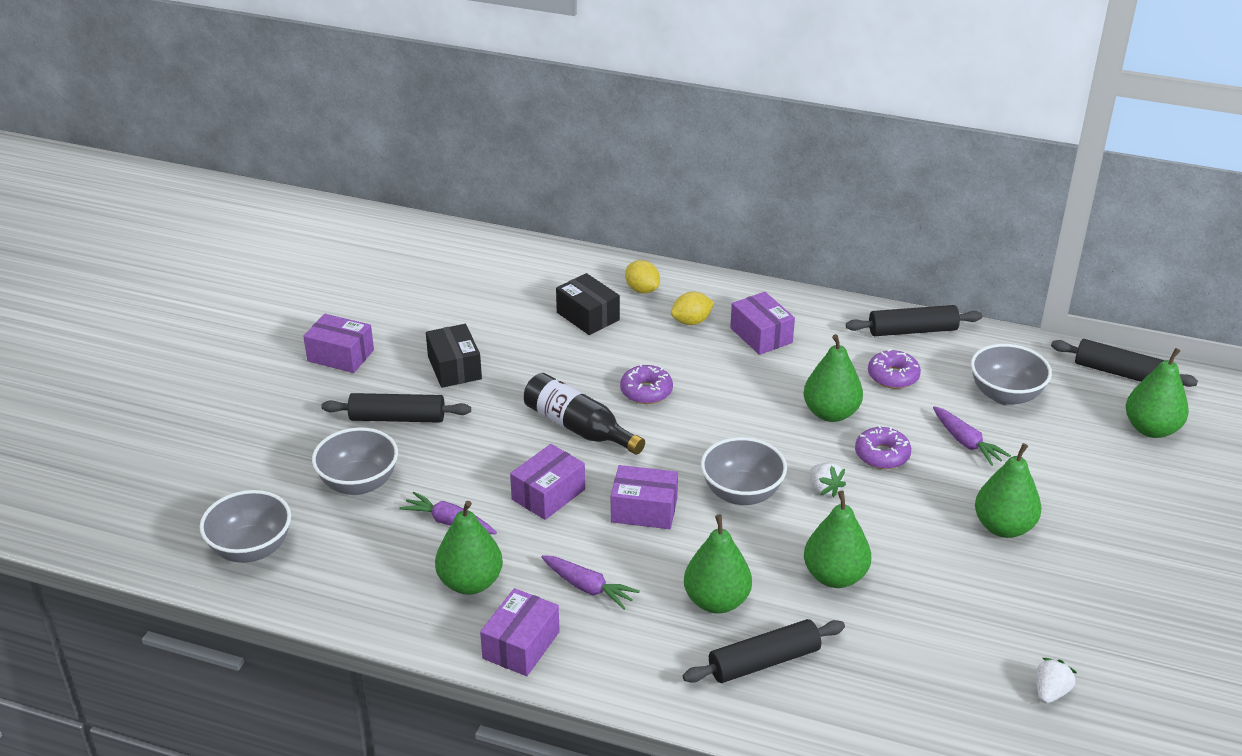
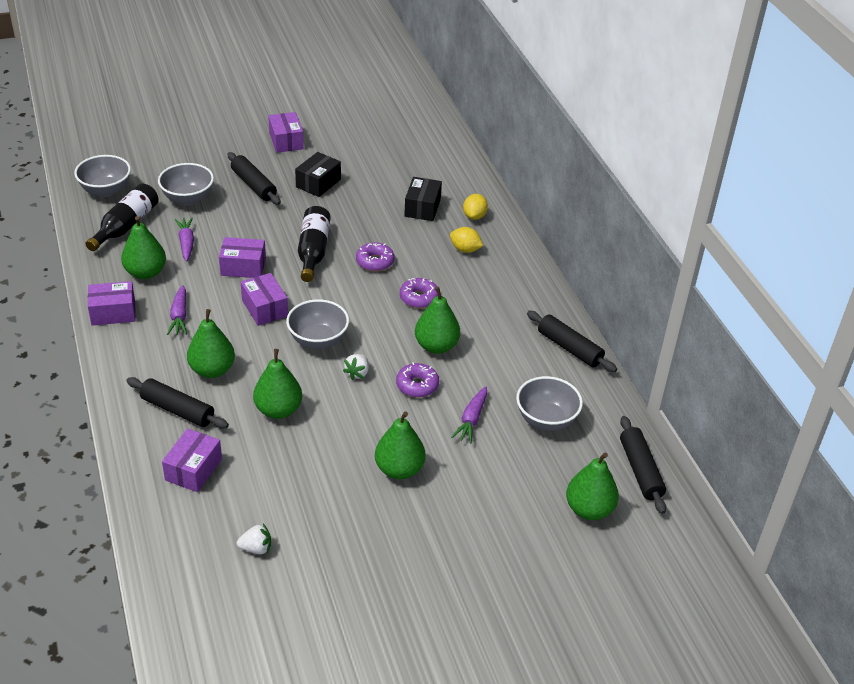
camera: 50 degrees right, 5 degrees up
(352, 561) = (126, 226): none -> black bottle
(761, 335) = (484, 284): purple box -> purple box (193, 469)
(893, 376) = (507, 358): purple donut -> purple donut (419, 298)

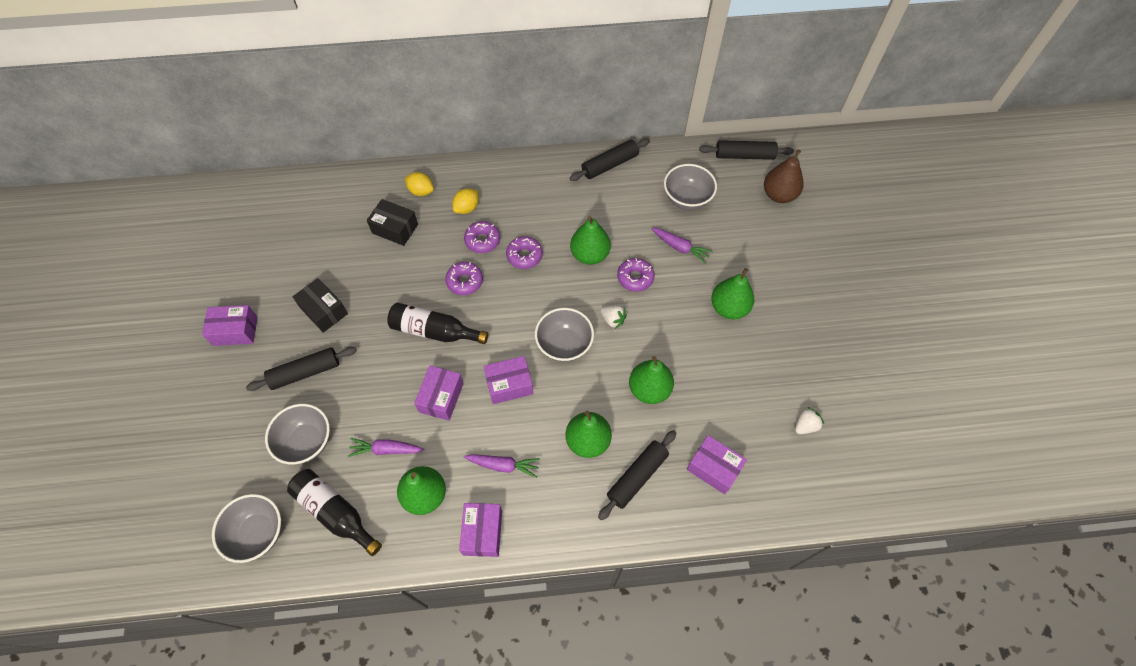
camera: 75 degrees left, 20 degrees up
(256, 548) = (805, 425): white strawberry -> white strawberry turned 45 degrees clockwise
(428, 266) = (482, 240): none -> purple donut
(589, 509) = (779, 195): green pear -> brown pear

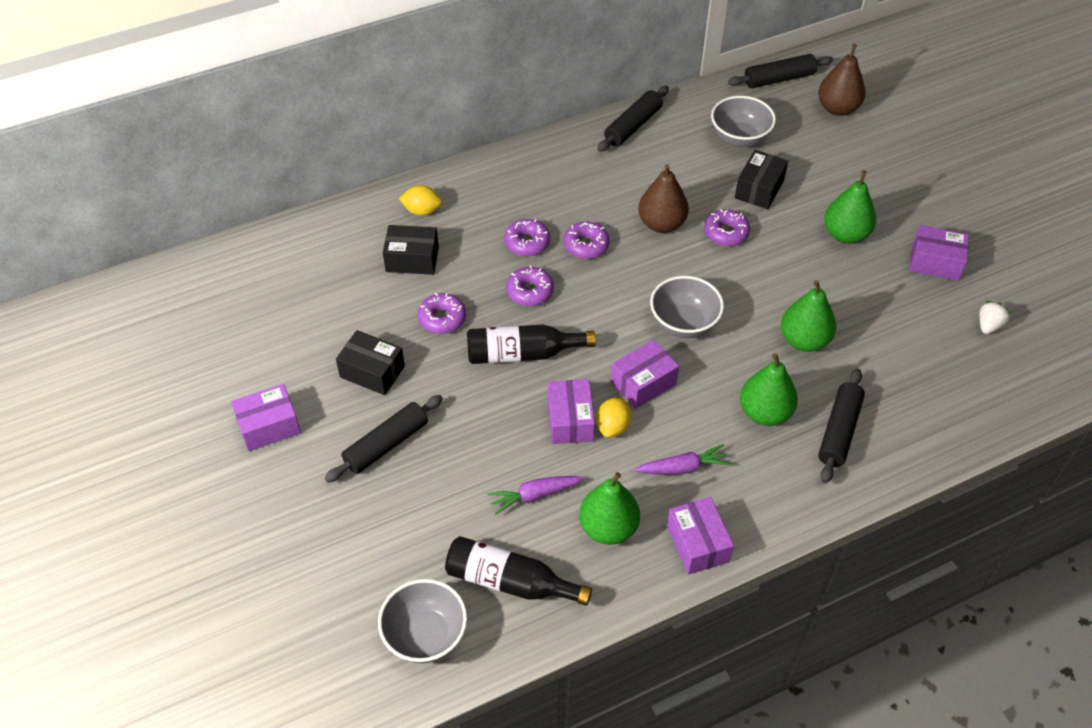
camera: 20 degrees left, 10 degrees down
(306, 442) = (431, 518): grey bowl -> none
(392, 284) = (442, 319): none -> purple donut
(467, 208) = (489, 214): yellow lemon -> yellow lemon (613, 427)
(589, 255) = (661, 224): green pear -> brown pear
(613, 320) = (724, 283): white strawberry -> none
(680, 247) = (759, 189): purple carrot -> black box
(713, 468) = (916, 396): purple box -> purple box (935, 262)

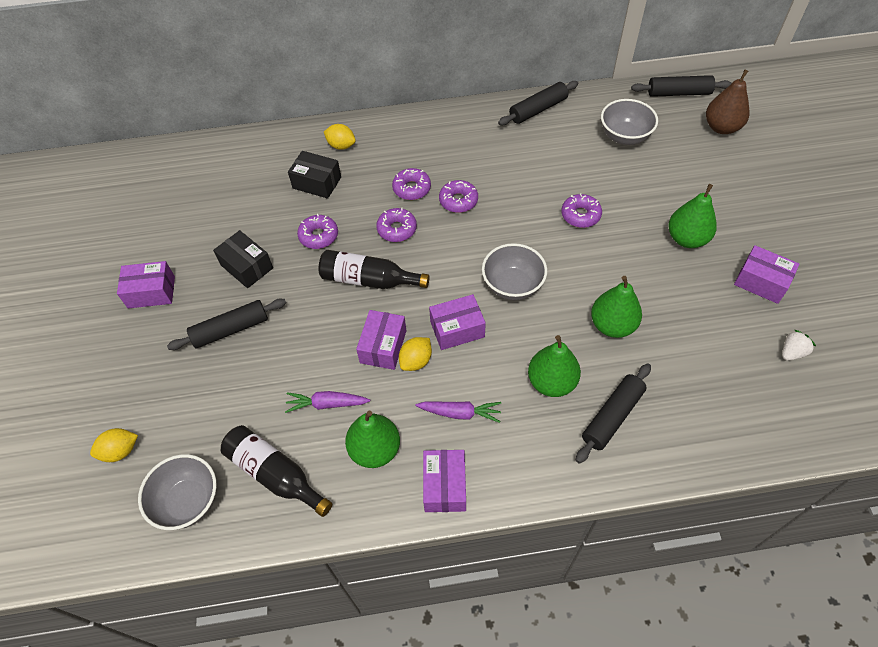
camera: 20 degrees right, 5 degrees up
(319, 606) = (120, 451): none -> yellow lemon
(661, 224) = (528, 196): brown pear -> none
(759, 189) = (624, 183): black box -> none

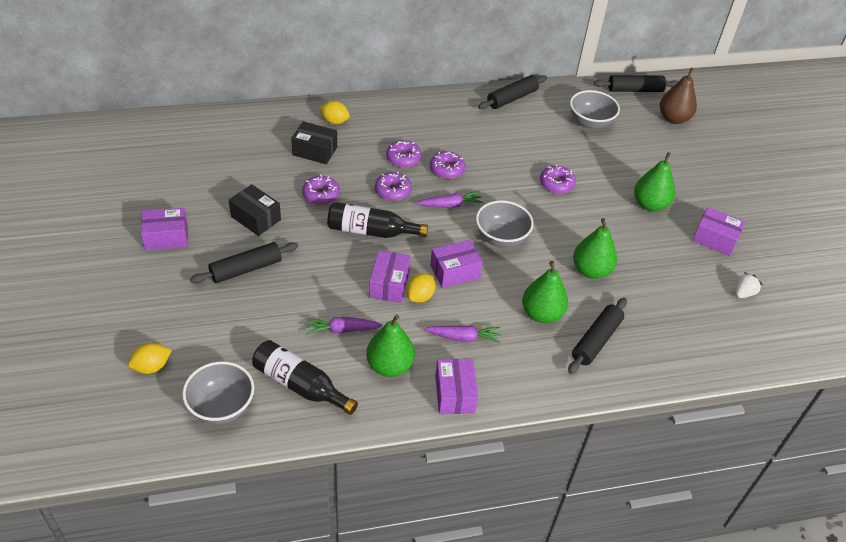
camera: 10 degrees left, 10 degrees down
(459, 245) = (450, 205): none -> purple carrot

